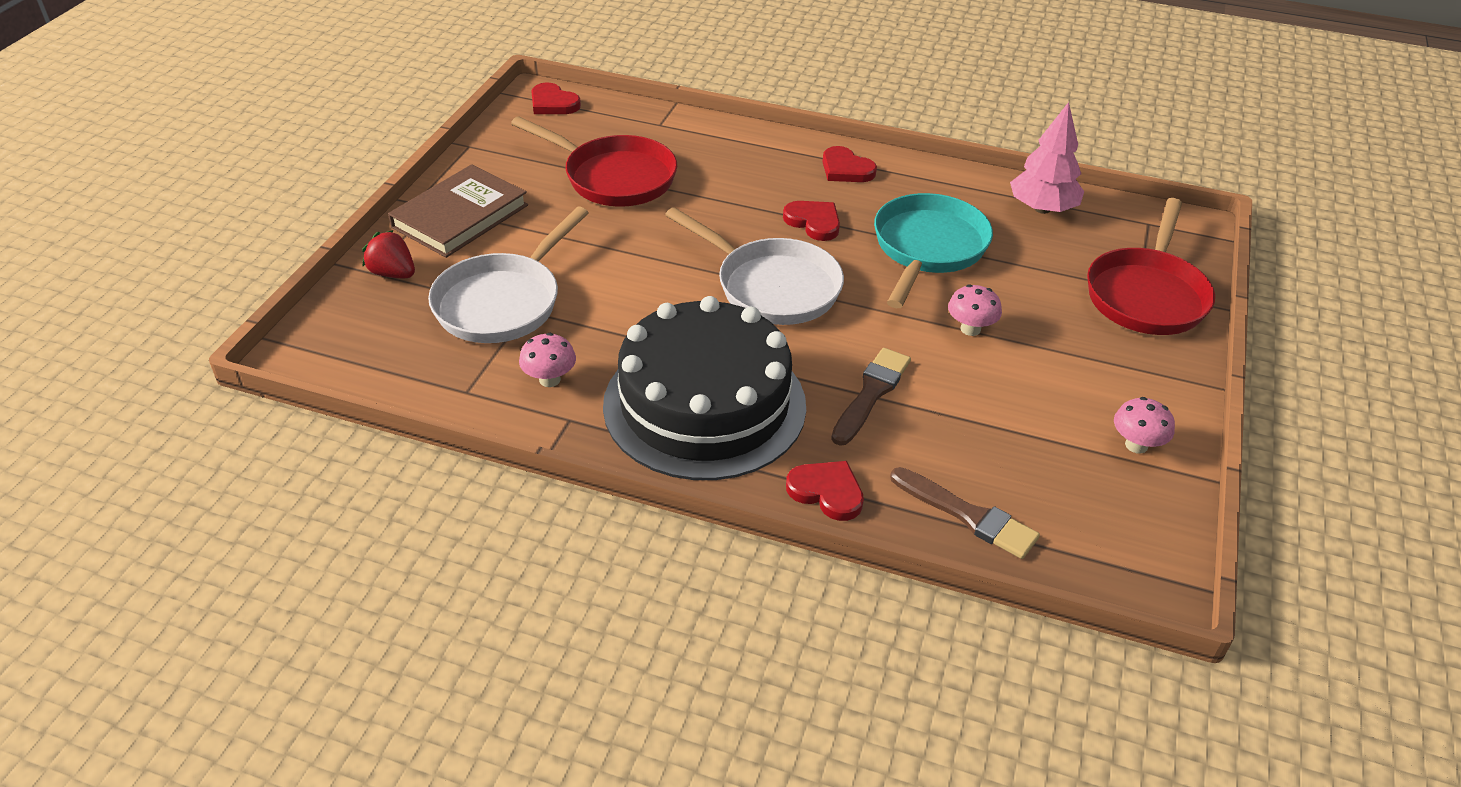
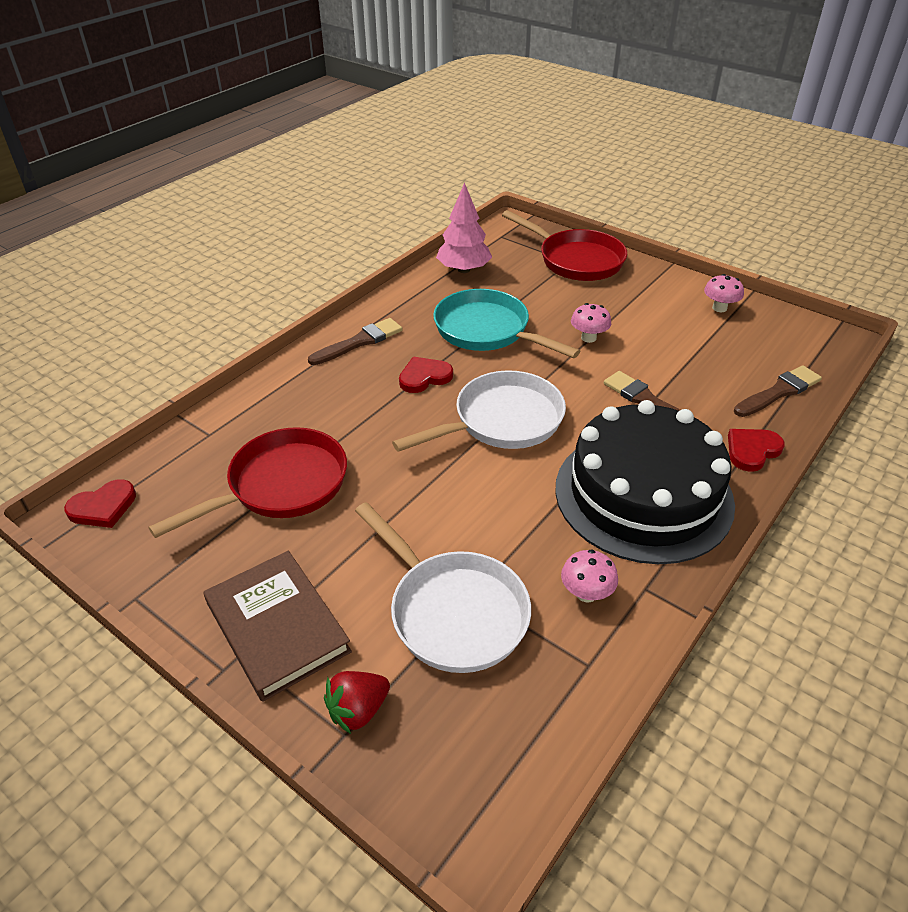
camera: 70 degrees left, 0 degrees up
(846, 169) = (359, 342): red heart -> brown brush

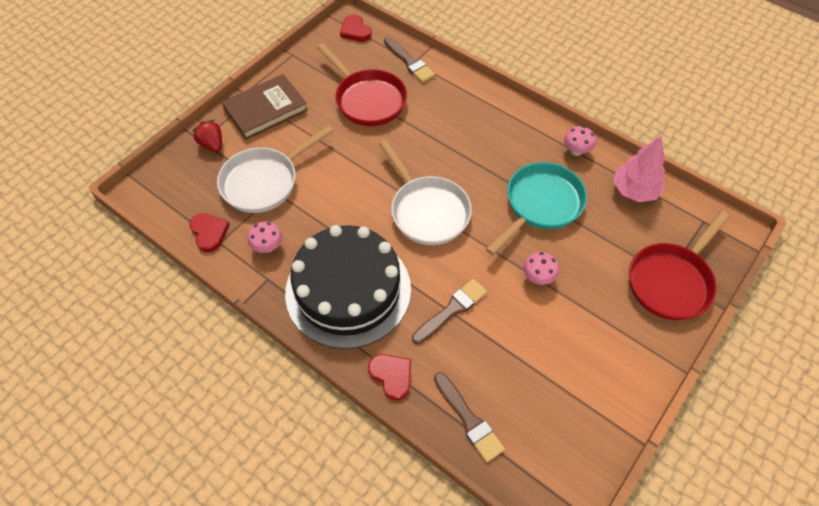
camera: 90 degrees right, 15 degrees up
(359, 342) = (517, 126): brown brush -> brown brush (409, 62)
(424, 377) = (476, 165): red heart -> red heart (209, 232)
(719, 308) = (602, 399): pink mushroom -> pink mushroom (576, 151)

